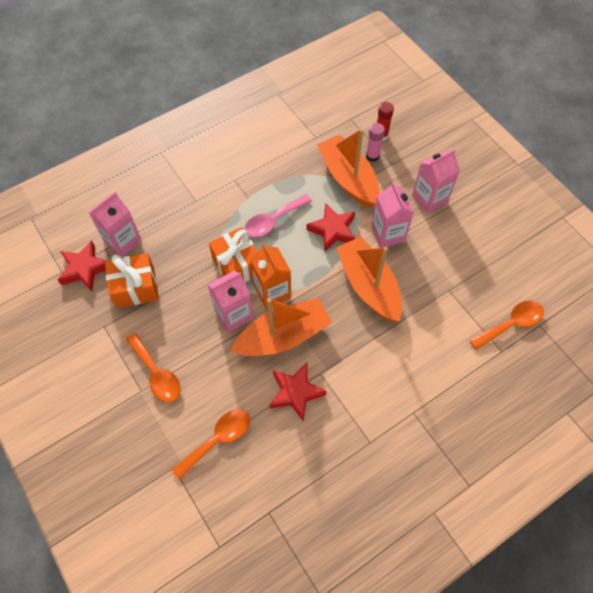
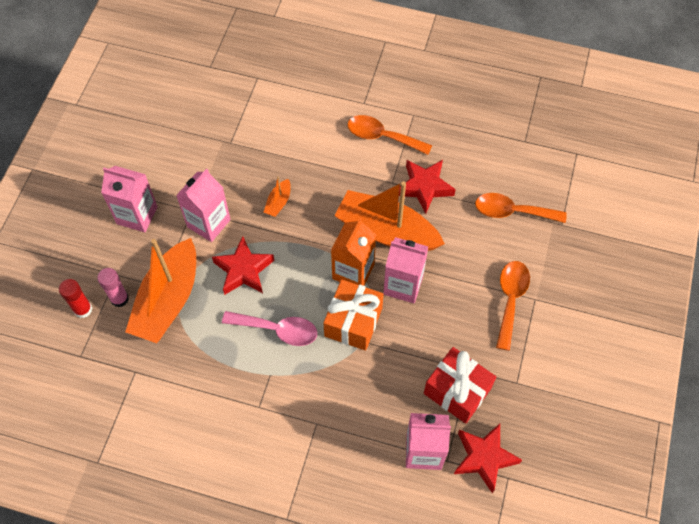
camera: 130 degrees left, 0 degrees up
(135, 287) = (457, 391): orange gift -> red gift
(368, 285) = (278, 202): orange boat -> orange boat, size x0.41
(511, 324) = (226, 84): orange spoon -> orange spoon (382, 136)

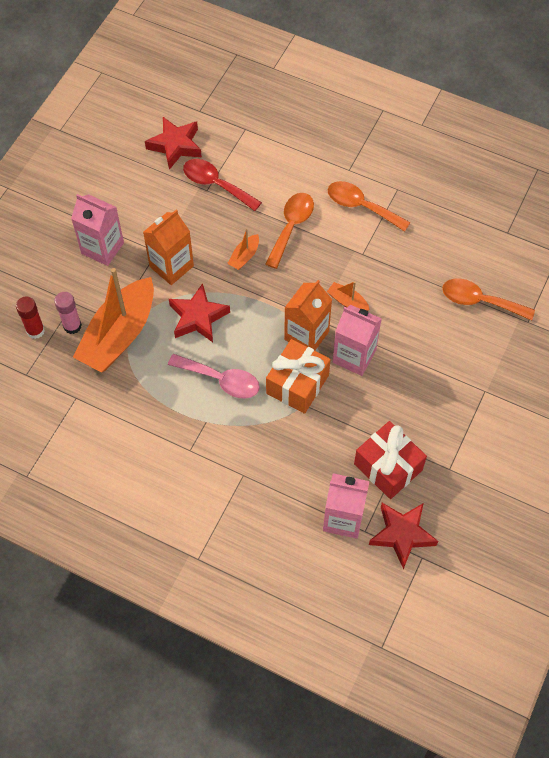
camera: 10 degrees right, 0 degrees up
(208, 223) = (171, 266): pink carton -> orange carton
(238, 136) = (216, 184): none -> red spoon
(386, 231) = (347, 301): orange boat -> orange boat, size x0.41
(424, 187) = (394, 263): red star -> red star (175, 146)
(510, 300) = (460, 388): orange spoon -> orange spoon (291, 227)

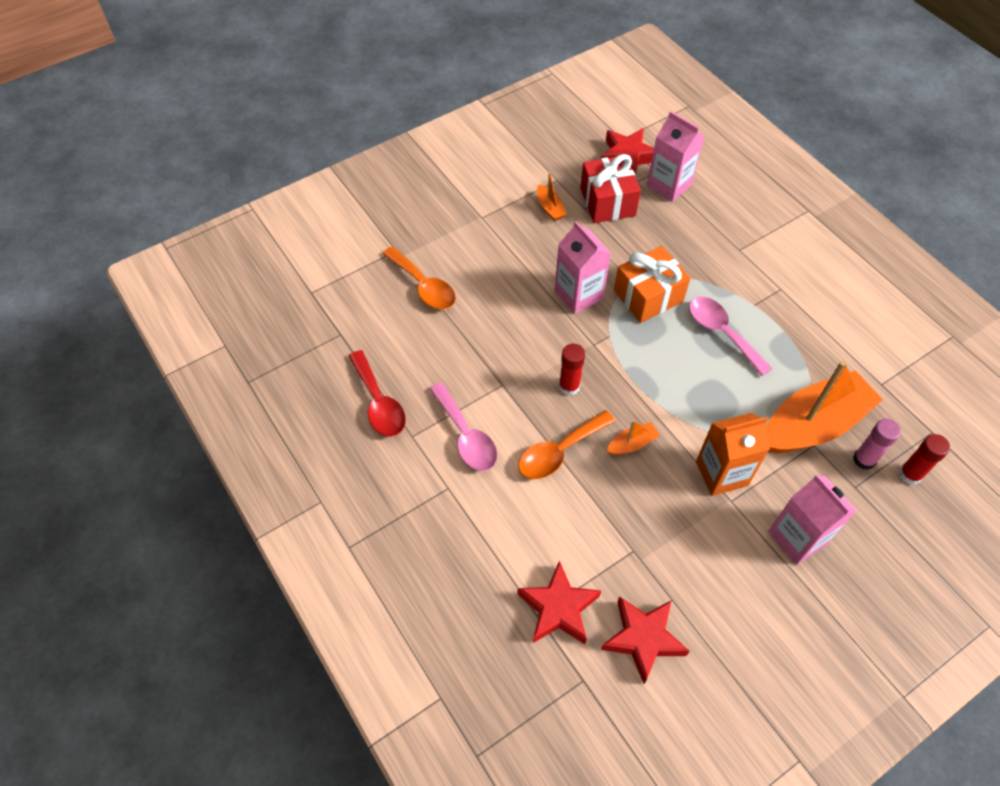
camera: 150 degrees left, 5 degrees down
(198, 317) = (717, 403): red star -> red star (558, 608)
(216, 184) = (618, 552): red spoon -> red spoon (379, 403)
(306, 335) = (613, 333): orange carton -> none
(313, 276) = (569, 386): none -> red glue stick
(347, 301) = (551, 345): orange boat -> orange boat (550, 208)
(361, 206) = (466, 436): orange spoon -> pink spoon

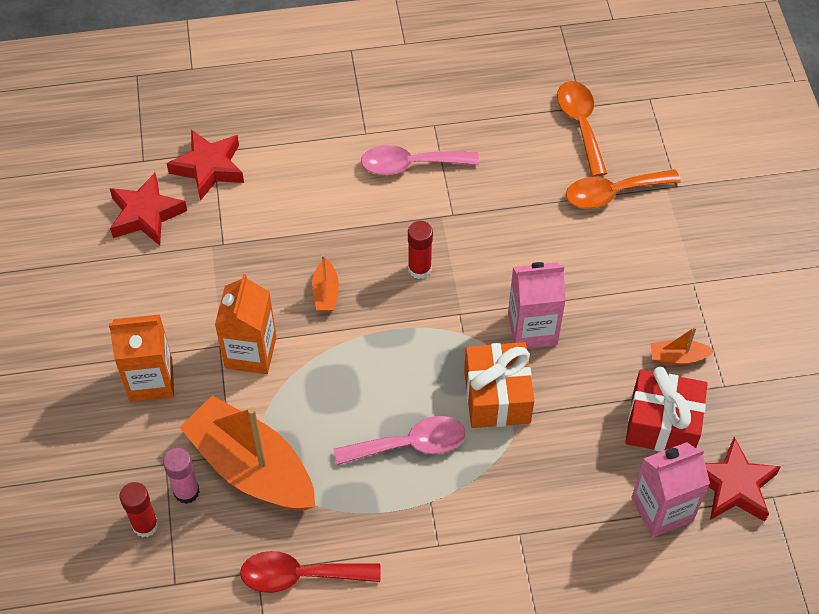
camera: 115 degrees right, 0 degrees up
(379, 403) = (484, 112): red spoon -> red spoon (300, 575)
(559, 452) = (352, 230): orange spoon -> orange spoon (580, 124)
(797, 537) = (151, 380): pink carton -> orange carton
(812, 425) = (251, 467): orange boat -> orange boat turned 135 degrees clockwise

